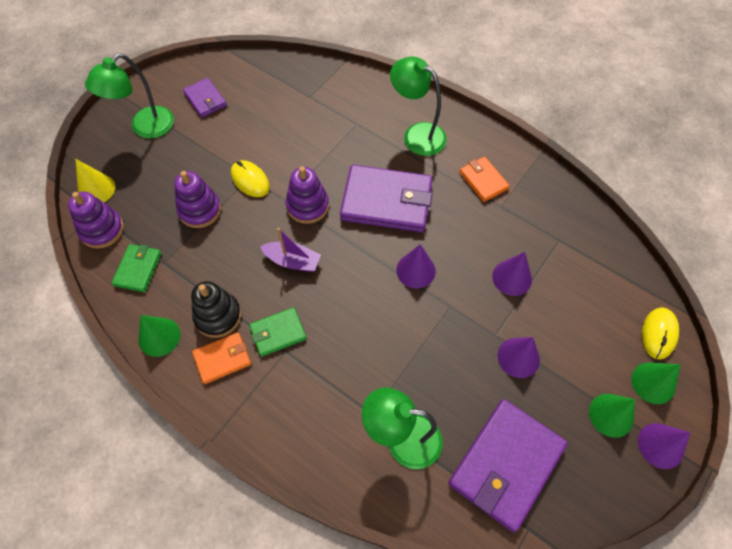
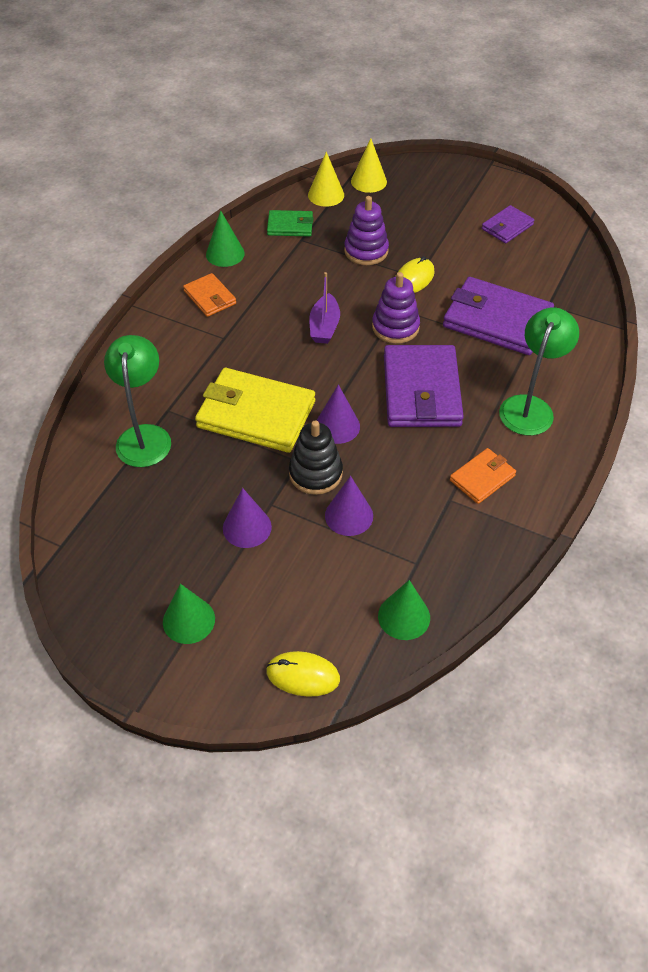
camera: 80 degrees right, 10 degrees down
(102, 230) = (326, 195): purple stacking toy -> yellow cone
(145, 128) = (452, 194): green lamp -> none
(218, 316) = (252, 286): black stacking toy -> black stacking toy (315, 473)
(278, 333) = (242, 329): green wallet -> none
(391, 334) = (256, 414): none -> yellow wallet
(506, 464) = (125, 522): purple wallet -> purple wallet (496, 320)
(653, 383) = (234, 666): green cone -> green cone (404, 616)
(660, 445) = (157, 672): purple cone -> none

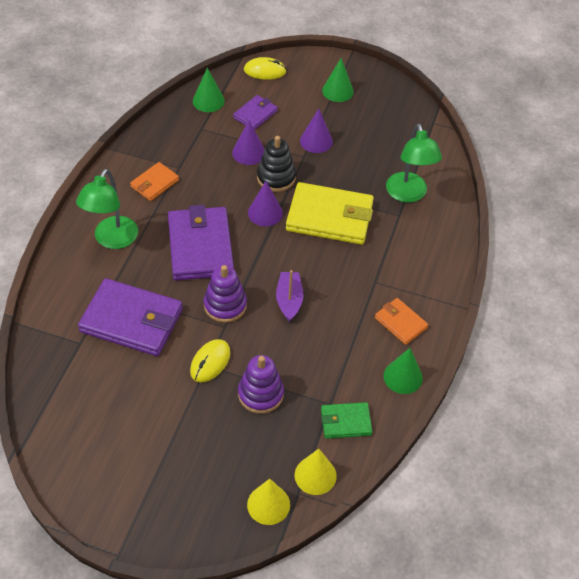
camera: 170 degrees right, 0 degrees up
(507, 227) = (109, 444): purple wallet -> purple wallet (255, 114)

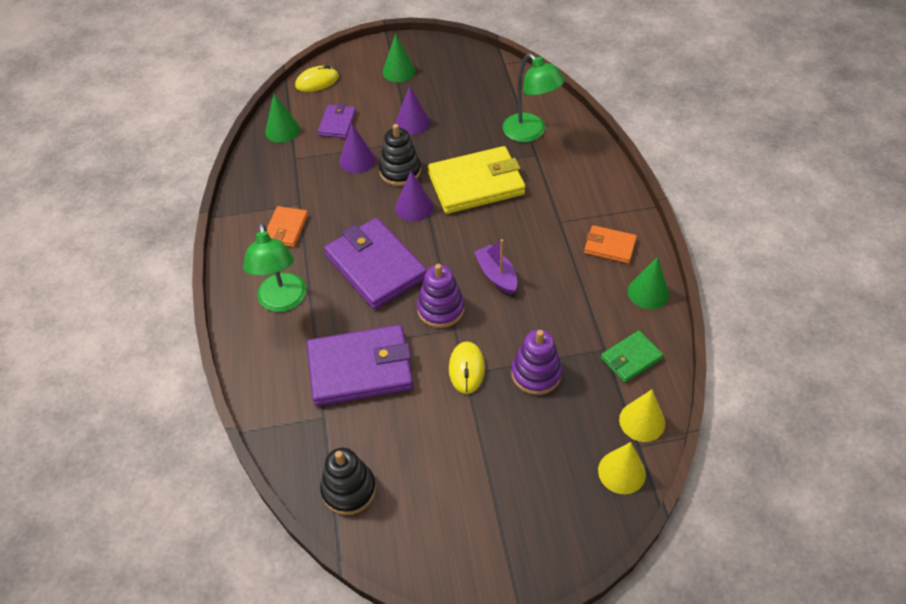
camera: 25 degrees left, 0 degrees up
(59, 405) = (349, 490): none -> black stacking toy

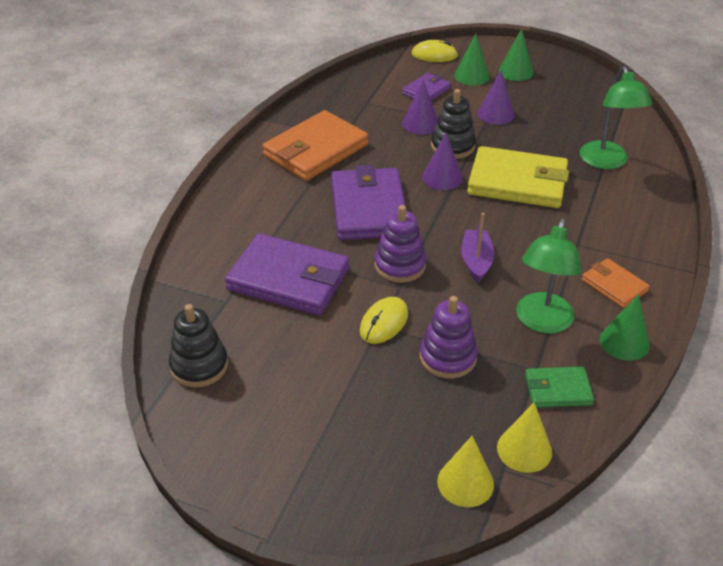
camera: 30 degrees right, 10 degrees down
(282, 130) = (374, 79): green cone -> green cone (471, 76)
(283, 301) = (267, 201): green lamp -> green lamp (542, 322)
(286, 229) = (315, 150): orange wallet -> orange wallet, size x1.93

